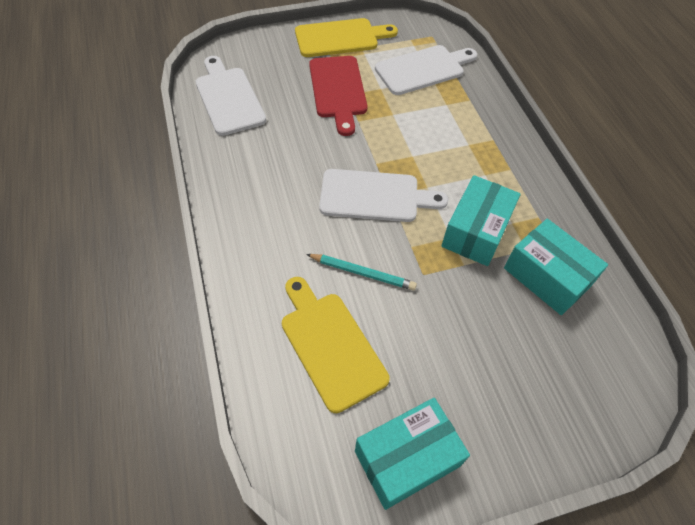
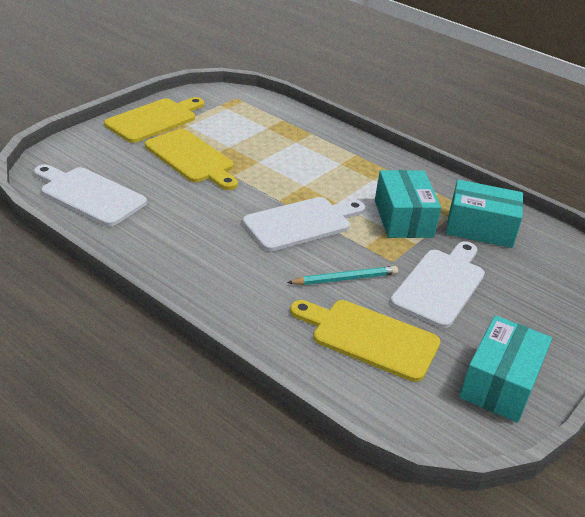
camera: 35 degrees left, 20 degrees down
(338, 90) = (192, 158): red cutting board -> yellow cutting board
(423, 69) = (252, 123): white cutting board -> white cutting board (440, 285)

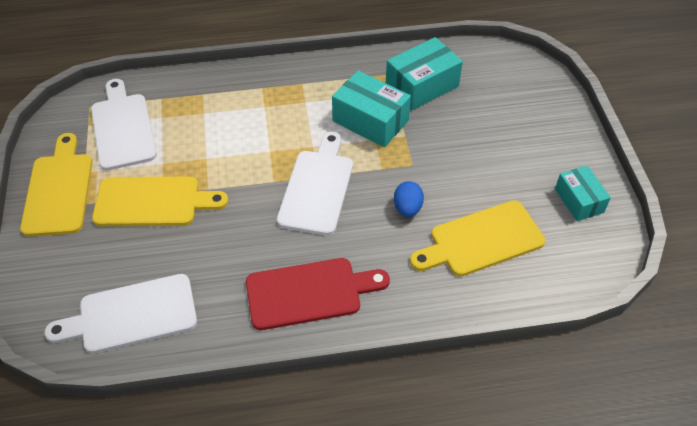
camera: 45 degrees left, 15 degrees up
(200, 265) = (309, 292): none -> red cutting board
(345, 279) = (407, 208): turquoise pencil -> blue egg
(440, 285) = (461, 157): white cutting board -> white cutting board (122, 128)
(500, 383) = (579, 200): turquoise box -> turquoise box, size x0.64

